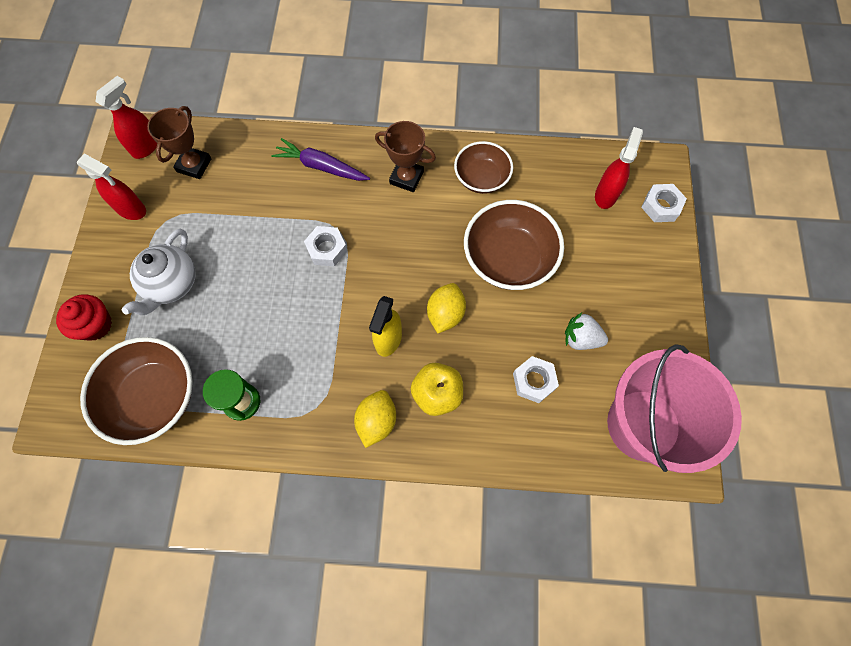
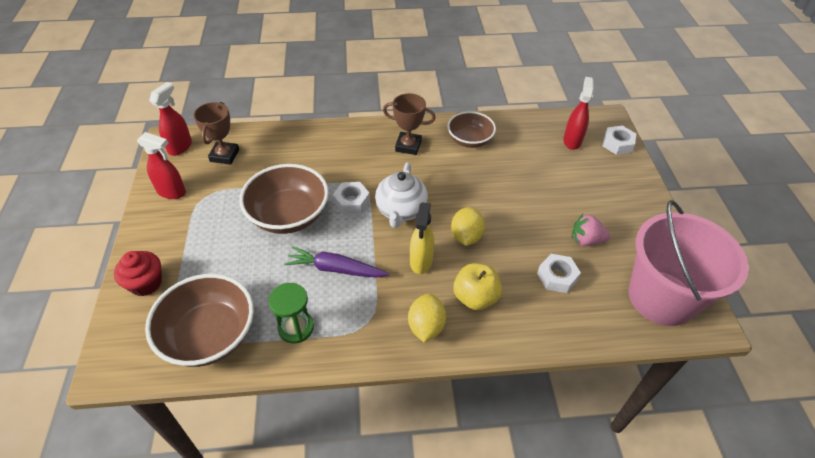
camera: 10 degrees left, 20 degrees down
(171, 284) = (215, 243): white teapot -> white teapot (401, 211)
(321, 166) = (335, 146): purple carrot -> purple carrot (335, 269)
(508, 259) = (508, 192): brown bowl -> brown bowl (289, 215)
(581, 338) = (586, 240): white strawberry -> pink strawberry

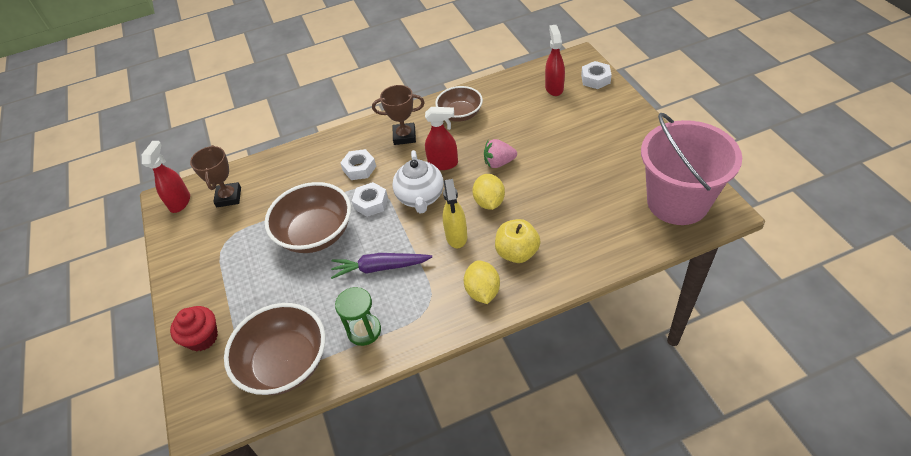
camera: 10 degrees left, 0 degrees up
(172, 192) = (191, 247): red spray bottle -> red spray bottle (443, 164)
(557, 277) = (582, 212): white nut -> white nut (359, 168)
(586, 240) = (597, 173): pink strawberry -> pink strawberry (499, 163)

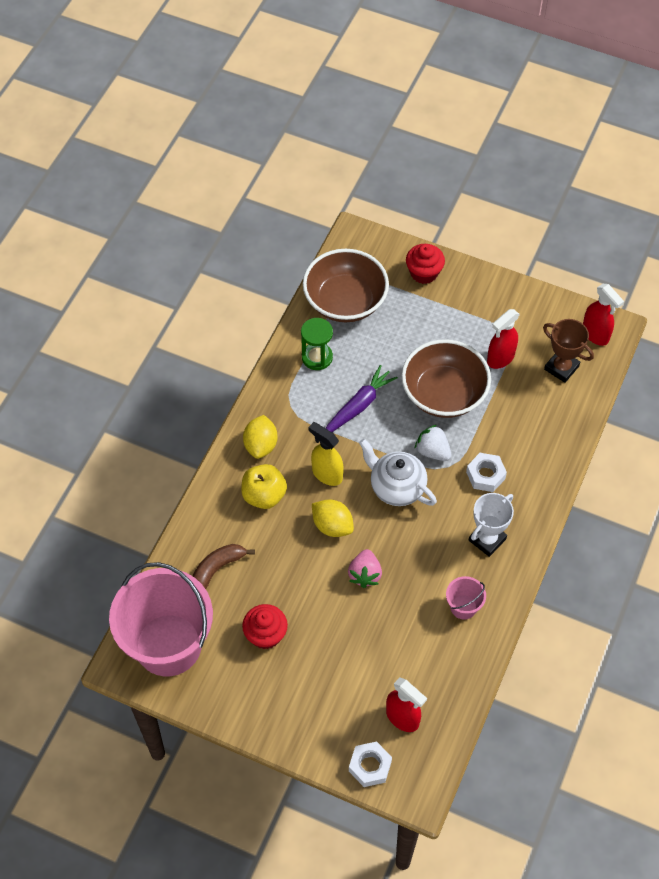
camera: 130 degrees right, 10 degrees up
(371, 203) = (432, 451): white nut -> white strawberry
(404, 136) = (487, 539): brown trophy -> white trophy
(443, 164) = (415, 536): red spray bottle -> red spray bottle (500, 358)
(460, 114) = (463, 607): brown bowl -> pink bucket
(482, 291) = (261, 445): yellow lemon -> yellow lemon turned 60 degrees clockwise
(499, 163) = (365, 574): pink strawberry -> pink strawberry turned 150 degrees clockwise
(599, 169) = (265, 634): none -> red cupcake
(600, 226) = (217, 569): none -> brown banana

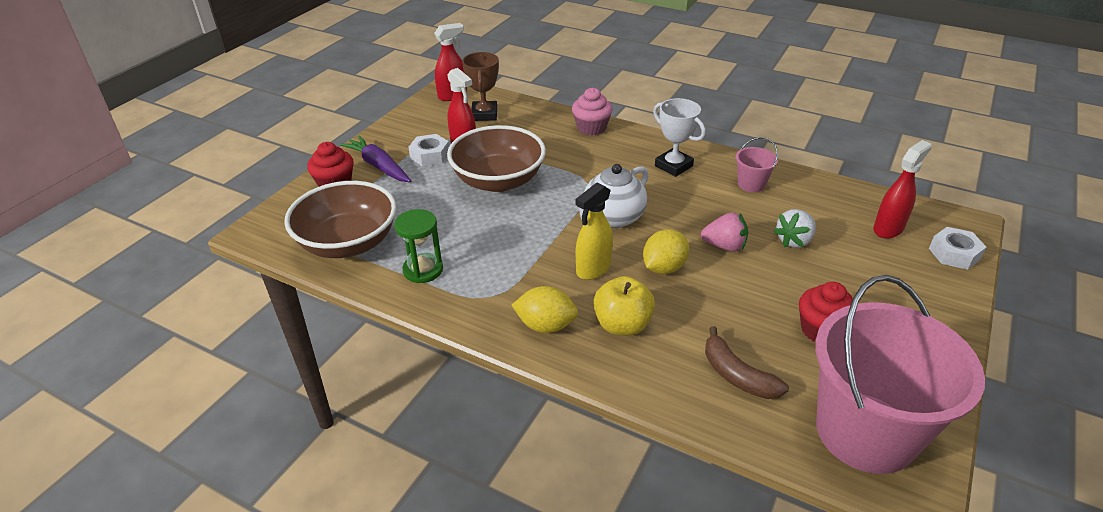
camera: 85 degrees left, 20 degrees down
(359, 406) = (502, 240): purple carrot -> purple carrot (379, 166)
(432, 451) = (569, 192): white strawberry -> white strawberry (794, 241)
(485, 475) = (600, 162): white nut -> white nut (430, 155)
(549, 465) = (591, 128): none -> pink cupcake
(561, 368) = (484, 114): brown trophy -> brown trophy turned 45 degrees counterclockwise

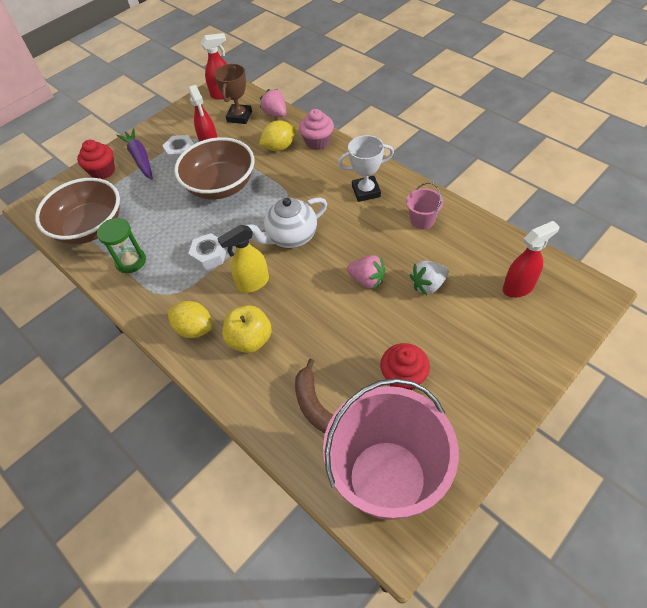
camera: 20 degrees right, 15 degrees up
(526, 107) = (275, 113): none -> pink strawberry
(664, 267) = (308, 292): yellow lemon -> yellow lemon (279, 147)
(673, 166) = (366, 191): white trophy -> white trophy turned 75 degrees counterclockwise
(954, 254) = (564, 324): white nut -> white nut (209, 255)

